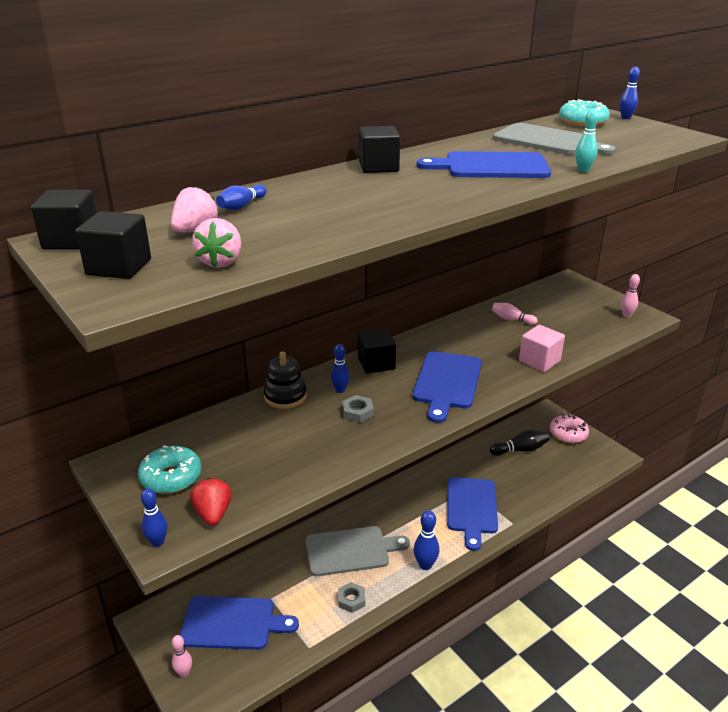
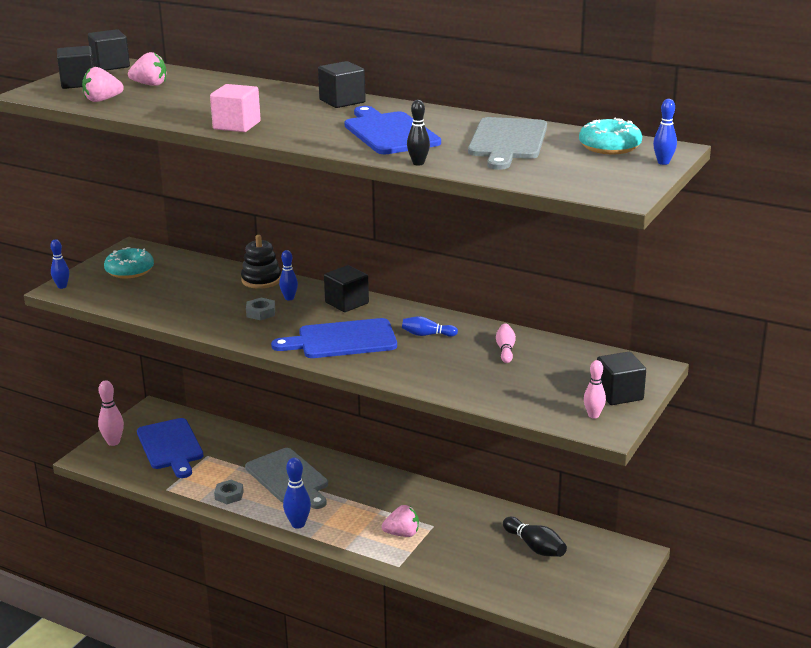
camera: 65 degrees right, 5 degrees down
(184, 673) = (113, 442): pink bowling pin -> pink bowling pin, size x1.50
(213, 514) = (99, 295): red strawberry -> none
(241, 206) = (207, 85): blue bowling pin -> blue bowling pin (427, 335)
(472, 508) = (402, 534): blue cutting board -> pink strawberry
(539, 361) = (427, 378): pink cube -> pink cube (237, 125)
(568, 434) = (603, 578): pink donut -> none
(583, 170) = (418, 163): turquoise bowling pin -> black bowling pin
(600, 299) = (619, 394): none -> black cube

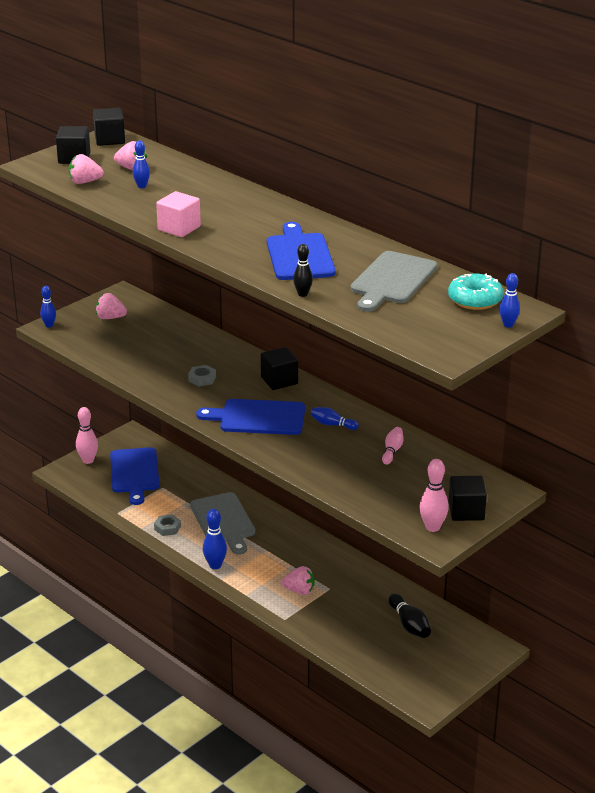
camera: 15 degrees right, 5 degrees up
(130, 271) = (110, 318): turquoise donut -> pink strawberry
(261, 280) = (217, 345): black stacking toy -> none
(289, 298) = (232, 368): blue bowling pin -> blue bowling pin (142, 186)
(342, 101) = (281, 211): black cube -> none
(593, 415) = (432, 527): pink bowling pin -> pink bowling pin, size x1.50

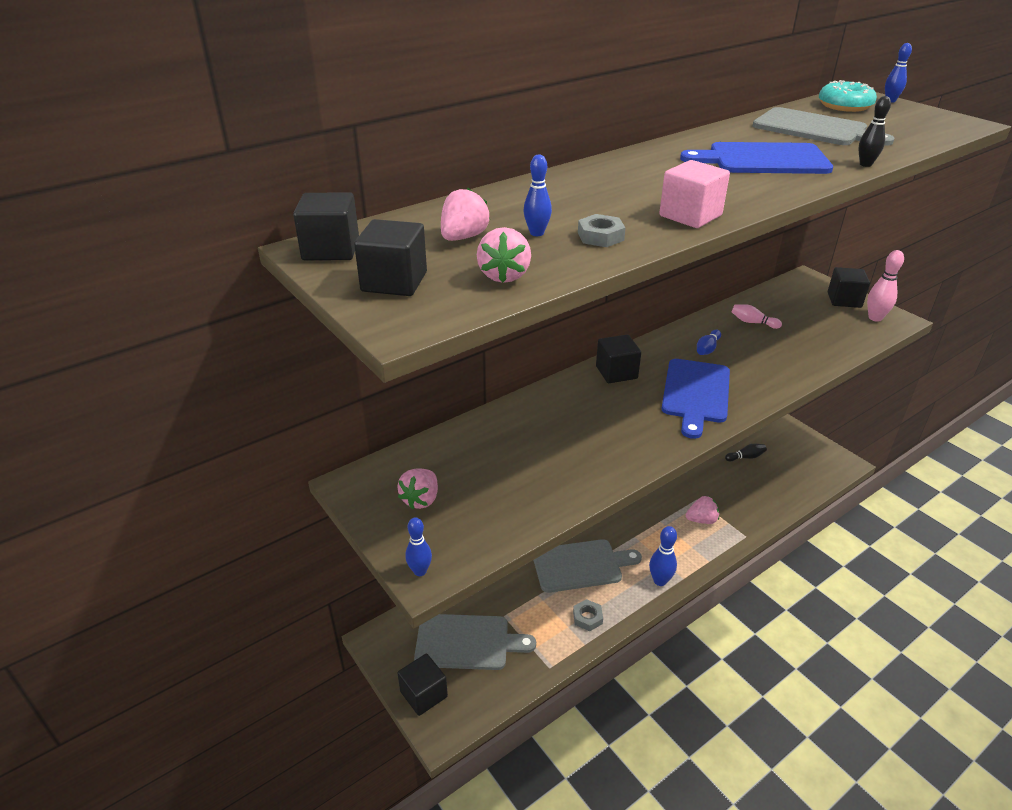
camera: 80 degrees left, 5 degrees up
(88, 460) = (424, 694): pink bowling pin -> black cube
(134, 473) = (467, 642): blue cutting board -> grey cutting board
(202, 379) = (606, 427): grey nut -> grey nut (600, 236)
(299, 591) = (701, 520): pink strawberry -> pink strawberry turned 60 degrees clockwise
(409, 624) = (746, 457): black bowling pin -> black bowling pin, size x0.66

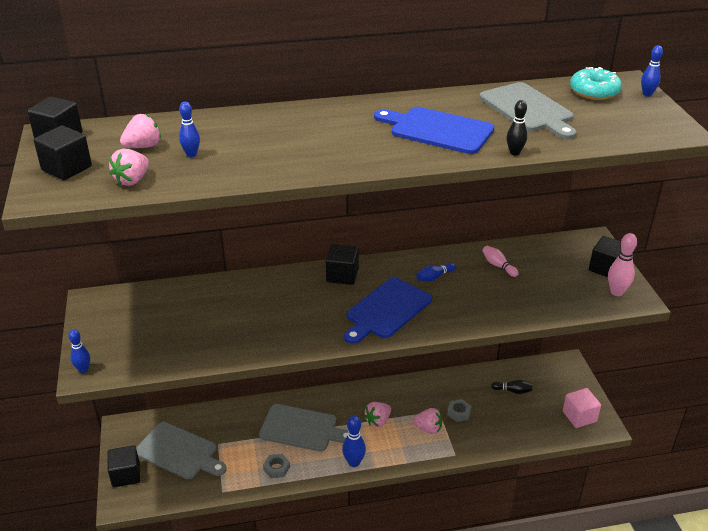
camera: 25 degrees right, 0 degrees up
(421, 499) = (123, 324): pink strawberry -> pink strawberry (378, 421)
(600, 236) = (228, 167): grey nut -> grey nut (459, 412)
(690, 216) = (310, 166): pink cube -> pink cube (579, 416)

